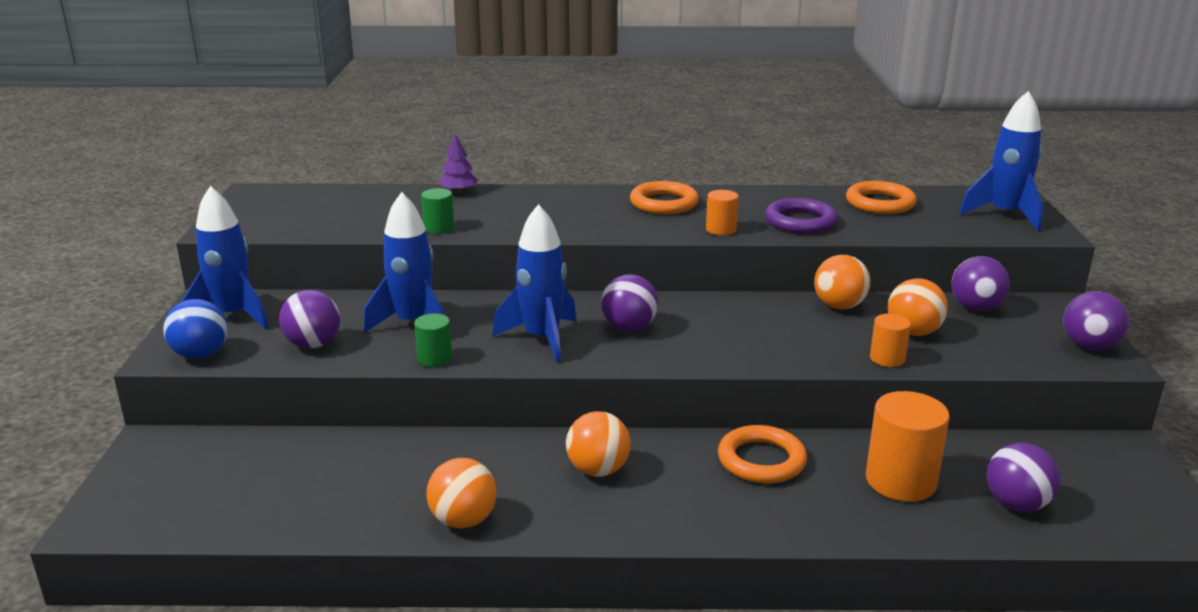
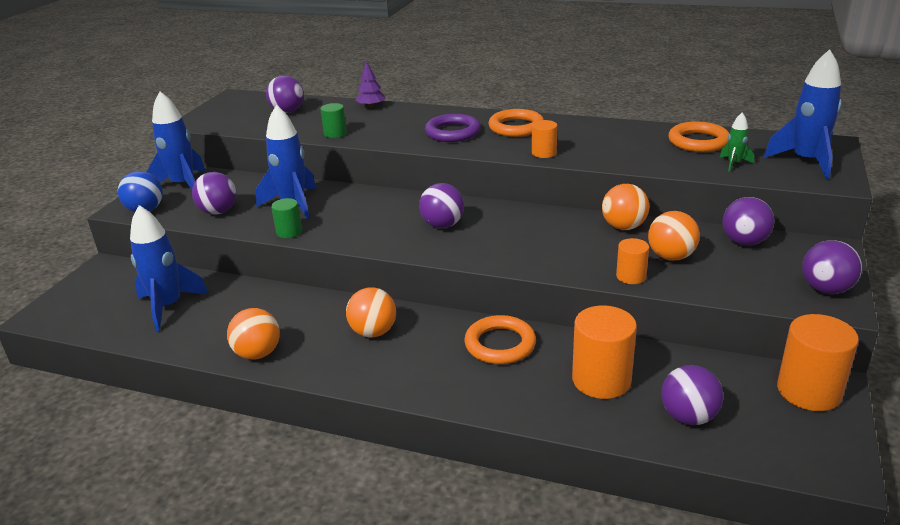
camera: 20 degrees right, 5 degrees up
(348, 206) = (287, 111): none -> purple ball
(542, 339) = (373, 226): blue rocket -> blue rocket (168, 307)
(800, 221) = (615, 152): purple ring -> purple ring (452, 132)
(935, 223) = (734, 164): none -> green rocket
(1113, 457) = (809, 391): none -> orange cylinder

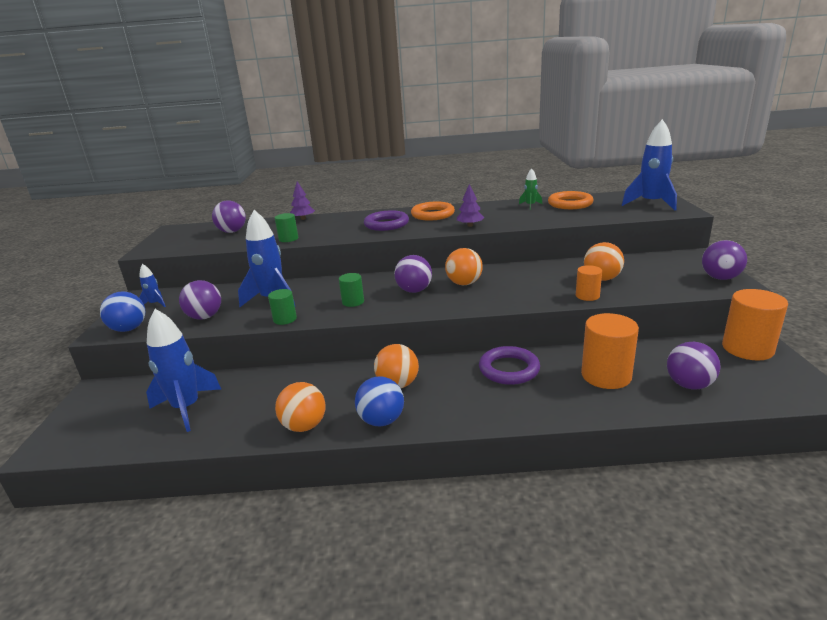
camera: 20 degrees left, 5 degrees down
(183, 185) = (155, 304): blue rocket -> blue rocket, size x0.48
(331, 368) = (381, 420): none -> blue ball
(369, 225) = (353, 302): none -> green cylinder
(500, 344) = (509, 369): orange ring -> purple ring
(544, 153) = (470, 225): orange cylinder -> purple tree
(623, 227) = (551, 267): orange ball -> orange ball (464, 283)
(734, 164) = (607, 211): green rocket -> green rocket (530, 206)
(744, 242) = (640, 261): purple ball -> none

